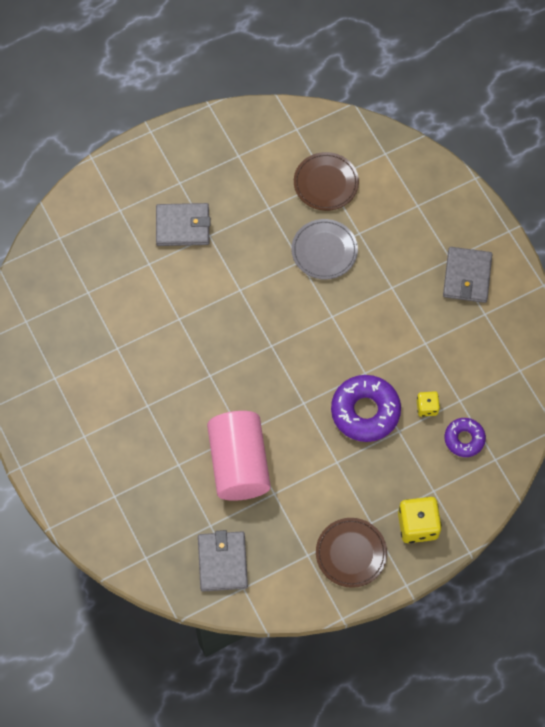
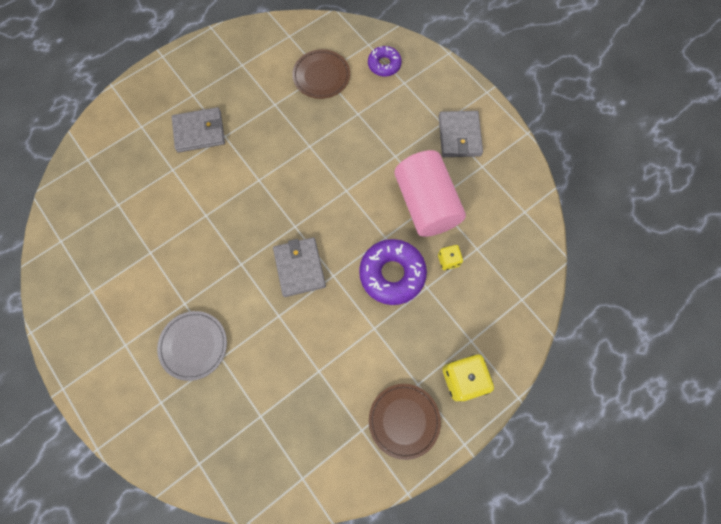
camera: 10 degrees left, 5 degrees up
(222, 562) = (277, 454): grey wallet -> grey wallet (299, 268)
(239, 464) = (280, 346): pink cylinder -> pink cylinder (426, 204)
(324, 251) = (329, 133): grey plate -> grey plate (193, 345)
(464, 439) = (489, 285): purple donut -> purple donut (384, 65)

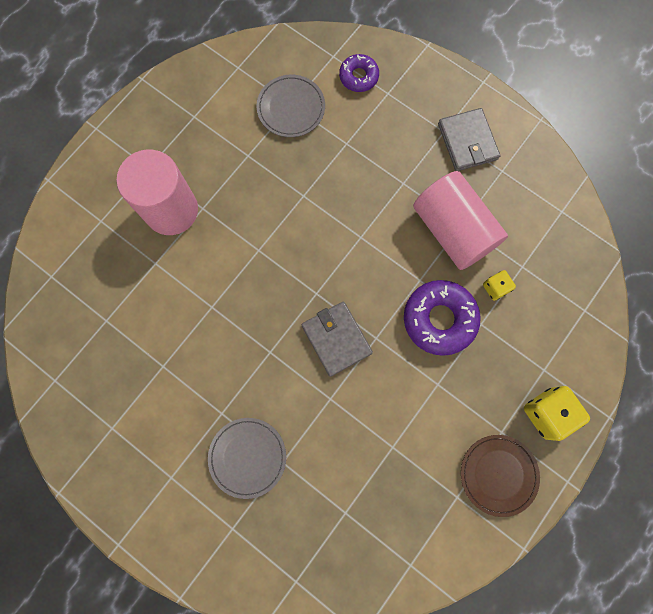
camera: 15 degrees left, 5 degrees up
(199, 132) = (171, 210): grey wallet -> pink cylinder
(321, 76) = (291, 108): brown plate -> grey plate

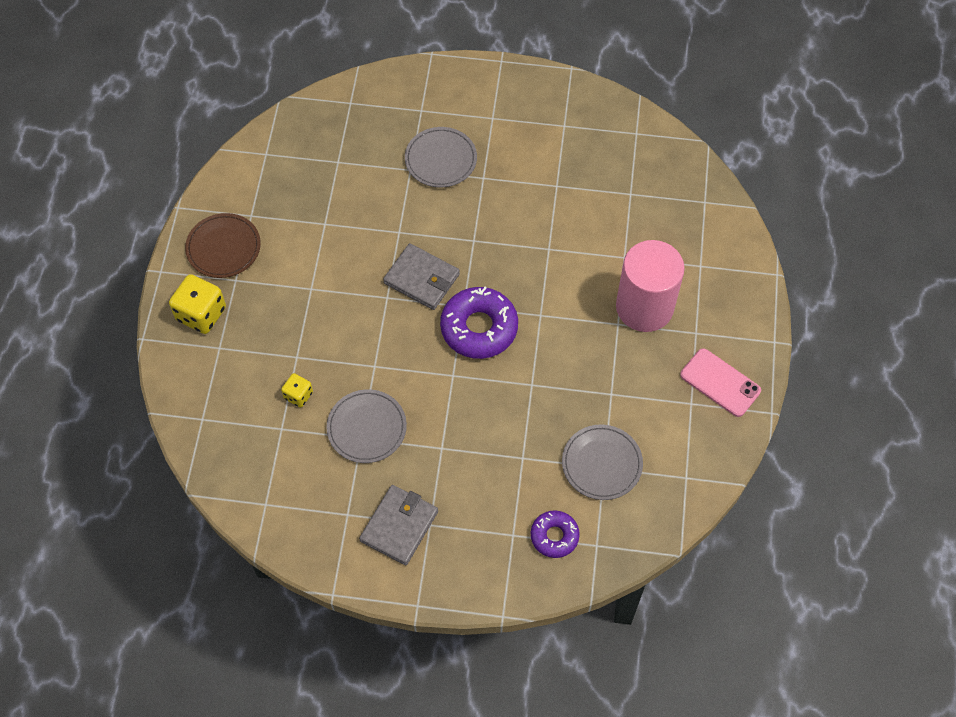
camera: 150 degrees right, 15 degrees down
(160, 119) = (720, 383): none -> pink phone
(439, 319) = (337, 341): purple donut -> purple donut (479, 328)
(453, 230) = (367, 428): pink cylinder -> grey plate
(467, 142) = (399, 526): grey wallet -> grey wallet turned 75 degrees clockwise

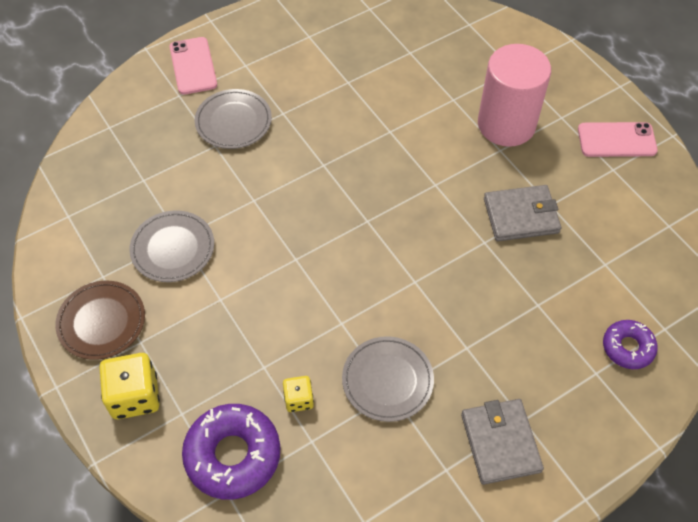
camera: 40 degrees left, 5 degrees down
(421, 279) = (311, 223): grey wallet -> grey wallet (521, 216)
(453, 92) = (193, 66): none -> pink phone
(479, 328) = (398, 228): purple donut -> purple donut (233, 455)
(602, 464) = (600, 262): grey plate -> grey plate (173, 248)

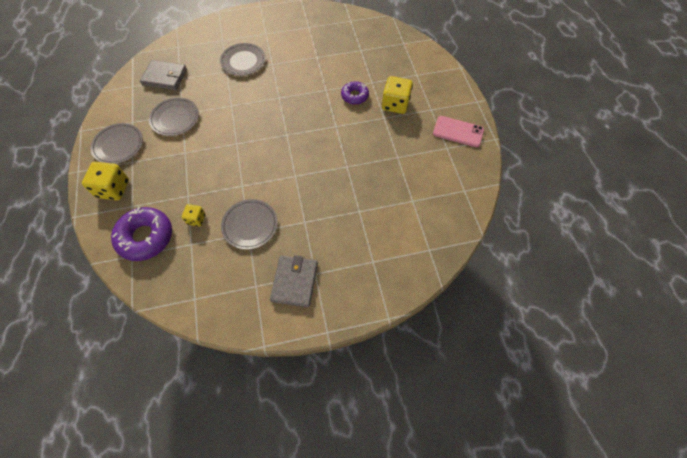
camera: 20 degrees right, 5 degrees up
(101, 322) = (118, 145): brown plate -> grey plate
(193, 66) = (238, 26): pink phone -> none
(506, 124) = (395, 104): pink cylinder -> yellow dice
(521, 216) = (376, 158): grey wallet -> grey wallet (165, 77)
(628, 347) = (400, 253): purple donut -> purple donut (354, 96)

